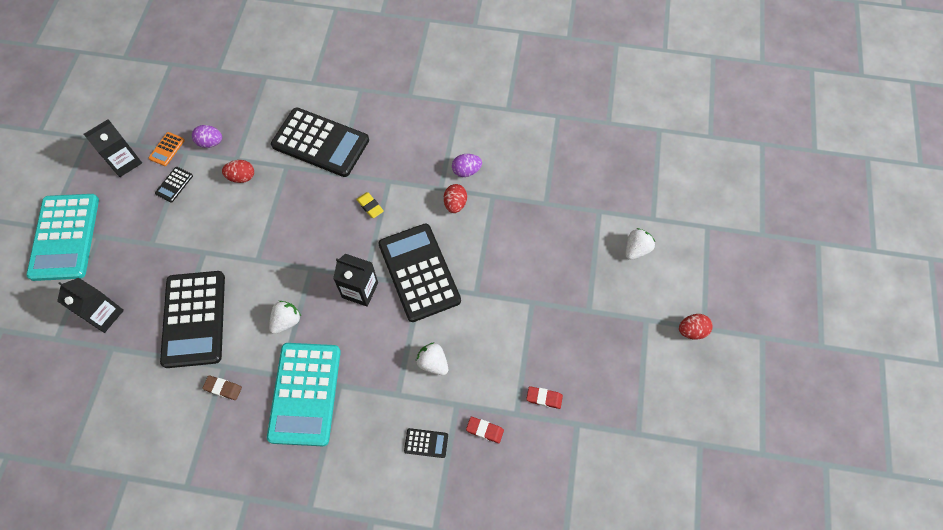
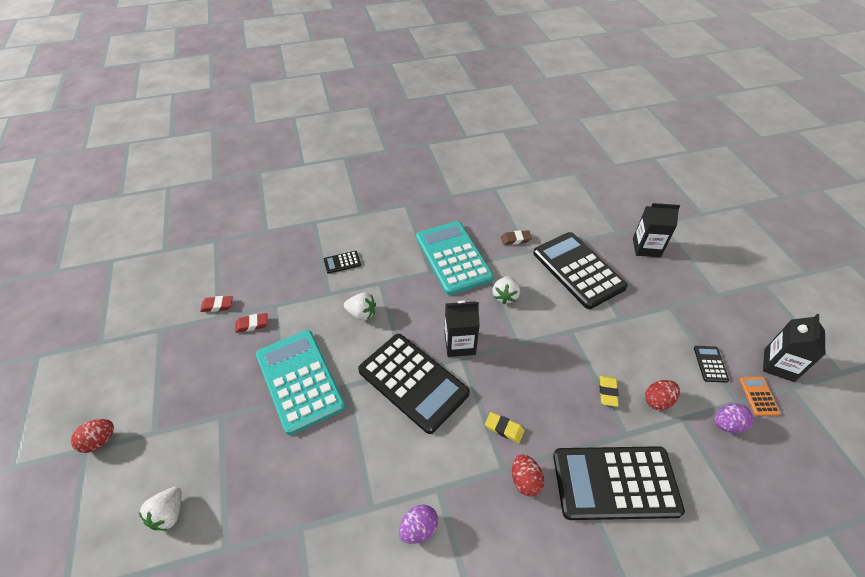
camera: 155 degrees right, 15 degrees down
(65, 237) = (741, 283): turquoise calculator -> turquoise calculator (299, 380)
(272, 198) = (607, 392): none -> yellow eraser
(455, 204) = (411, 475): red egg -> red egg (525, 480)
(485, 430) = (298, 285): red eraser -> red eraser (217, 305)

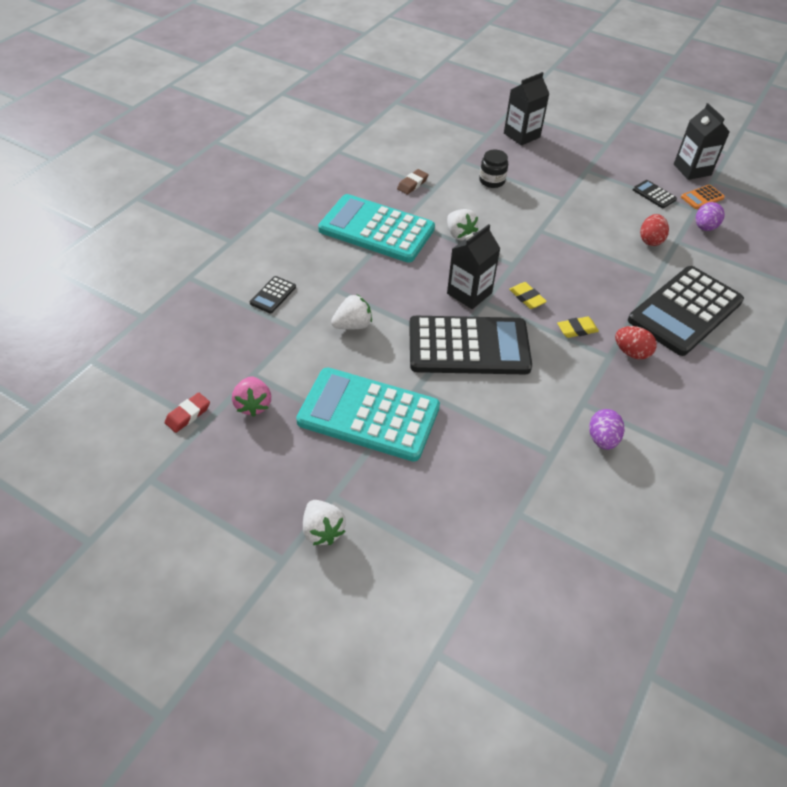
camera: 45 degrees left, 0 degrees up
(99, 441) = (232, 613): red egg -> none
(169, 514) = (393, 600): white strawberry -> white strawberry (322, 530)
(252, 324) = (253, 405): red eraser -> pink strawberry
(578, 270) = (492, 181): black calculator -> black jar
(607, 392) = (614, 256): yellow eraser -> yellow eraser (527, 298)
(758, 396) = (702, 197): orange calculator -> orange calculator turned 75 degrees counterclockwise

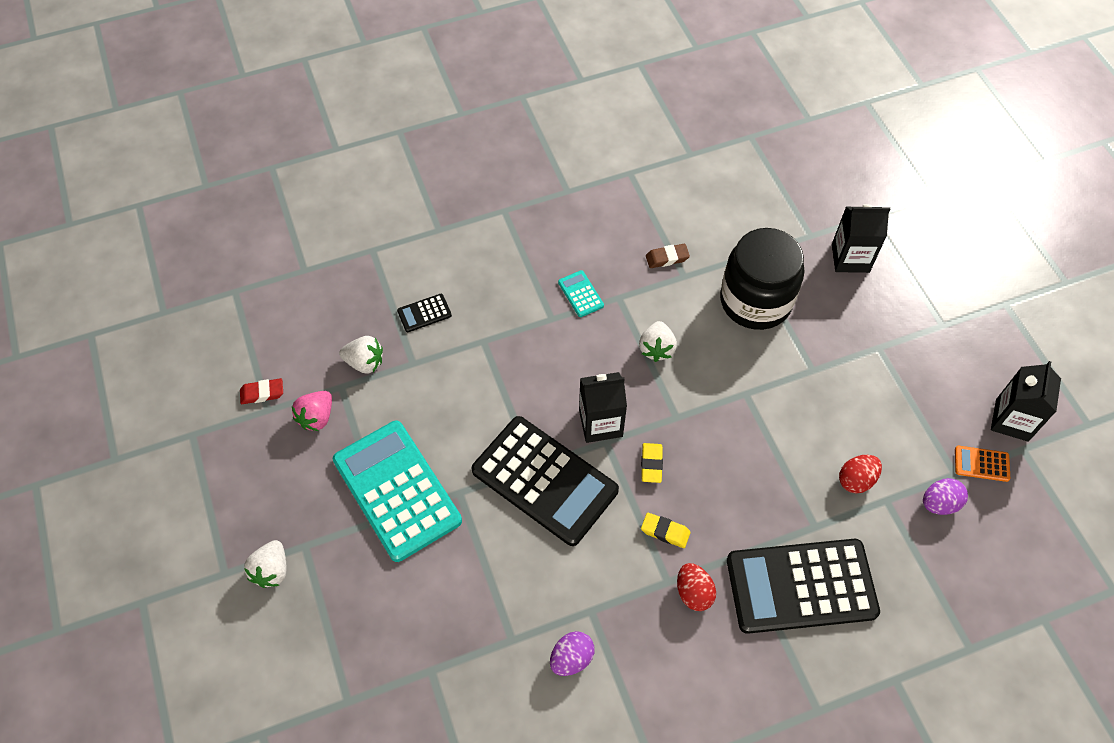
camera: 40 degrees right, 10 degrees up
(353, 325) = (464, 390): white strawberry -> white strawberry (365, 362)
(376, 229) = (580, 294): turquoise calculator -> turquoise calculator, size x0.40
(492, 181) = (755, 301): black jar -> black jar, size x2.22
(654, 194) = (925, 425): black calculator -> none

